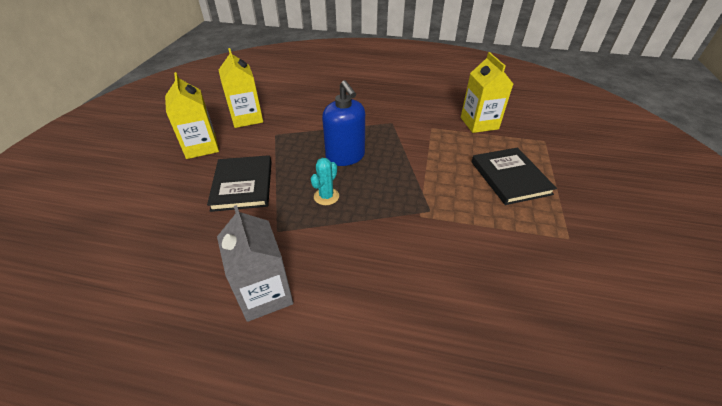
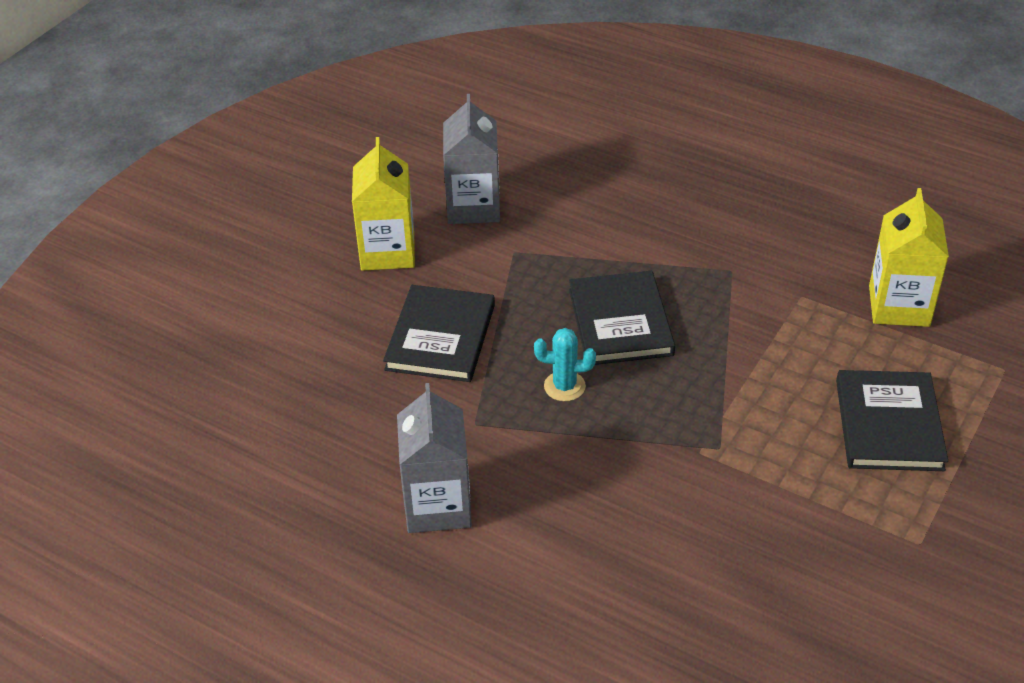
camera: 20 degrees right, 0 degrees up
(247, 118) = (473, 207): yellow carton -> grey carton
(326, 196) = (564, 386): turquoise cactus -> turquoise cactus turned 45 degrees clockwise
(345, 156) = (620, 322): blue soap dispenser -> black book

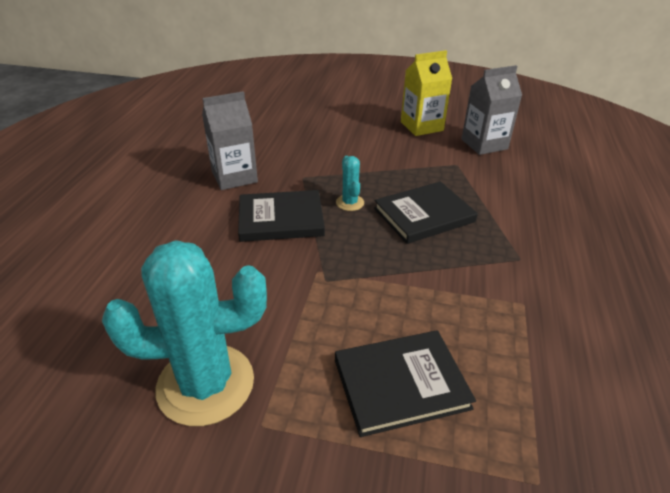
camera: 70 degrees right, 5 degrees down
(441, 337) = (365, 154): black book -> black book (281, 219)
(859, 584) = (205, 384): none -> turquoise cactus
(899, 306) = (565, 374): yellow carton -> none

